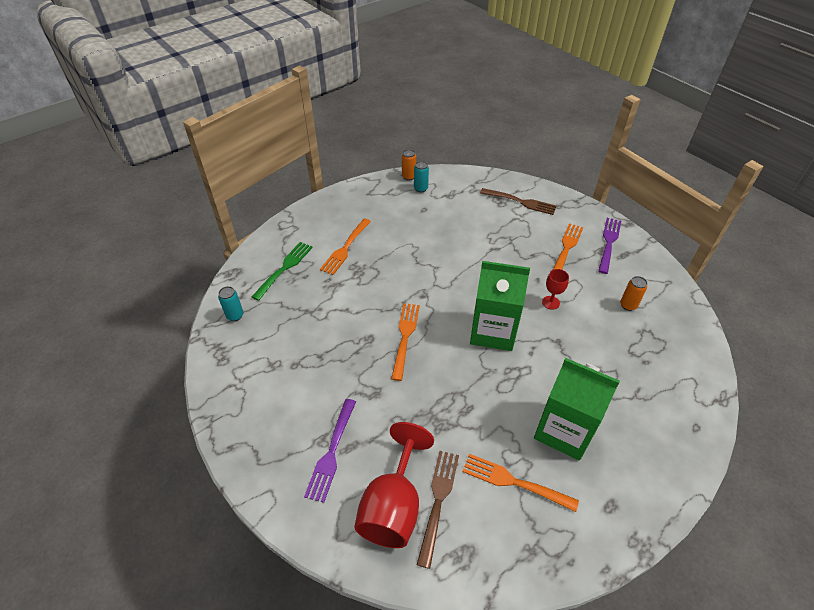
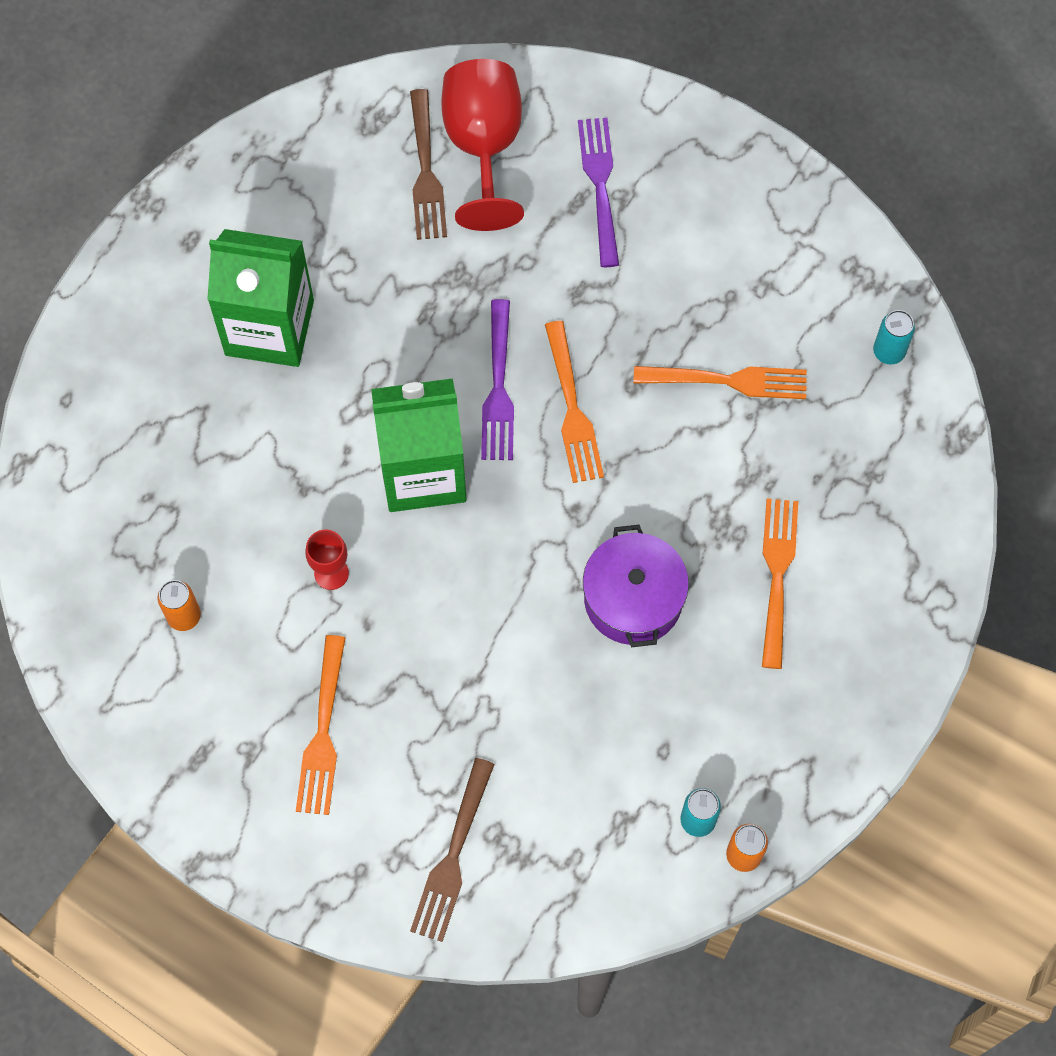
camera: 160 degrees right, 20 degrees up
(284, 269) = (867, 482): green fork -> none
(412, 257) = (633, 599): none -> purple pot
(515, 482) = (327, 229): orange fork -> orange fork (726, 381)
(520, 202) = (453, 855): brown fork -> brown fork turned 75 degrees counterclockwise
(609, 243) = (234, 781): purple fork -> purple fork (498, 386)

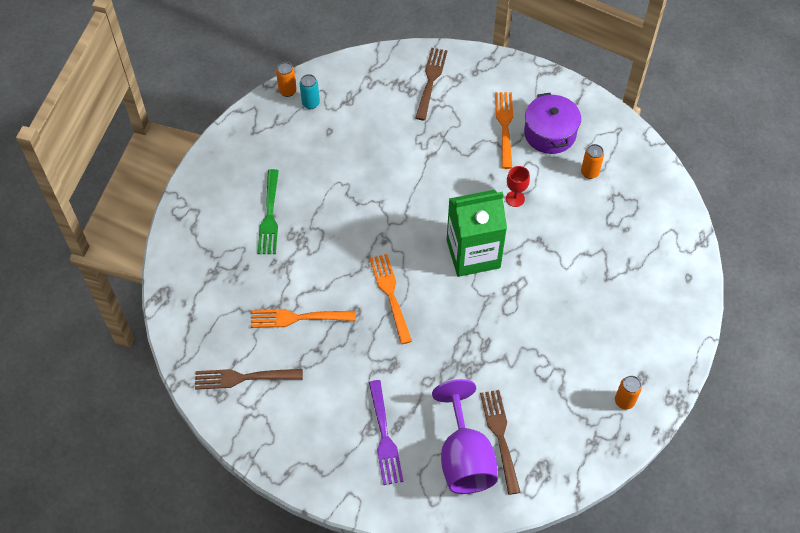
camera: 175 degrees right, 10 degrees down
(226, 208) = (624, 401): none -> orange can
(269, 327) = (579, 328): green carton -> none
(483, 146) = (464, 458): red goblet -> purple goblet
(498, 386) = (436, 304): purple fork -> none
(633, 599) = (348, 198): purple pot -> purple pot (550, 133)
(777, 576) = (269, 215): orange fork -> green fork
(814, 290) = (244, 377): none -> brown fork
(888, 352) = (200, 343): turquoise can -> none

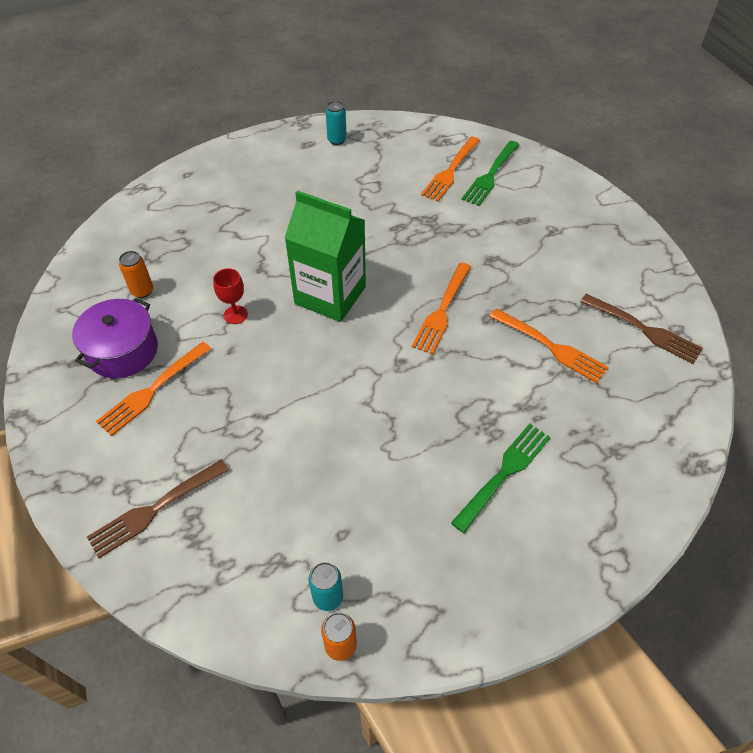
camera: 140 degrees left, 5 degrees down
(384, 435) = (543, 220): purple fork -> none
(464, 458) = (490, 175): purple goblet -> green fork
(500, 437) = (451, 170): brown fork -> orange fork
(624, 401) = (337, 140): orange can -> turquoise can

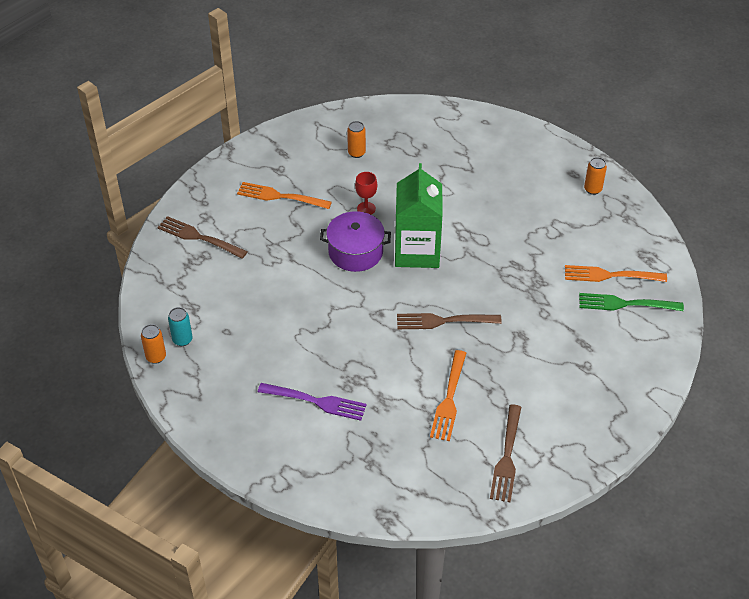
camera: 65 degrees right, 5 degrees down
(122, 351) = (302, 168): purple pot -> purple pot (355, 252)
(337, 140) = (592, 189): turquoise can -> orange can
(442, 310) = (444, 321): orange fork -> brown fork
(503, 474) = (315, 401): green fork -> purple fork

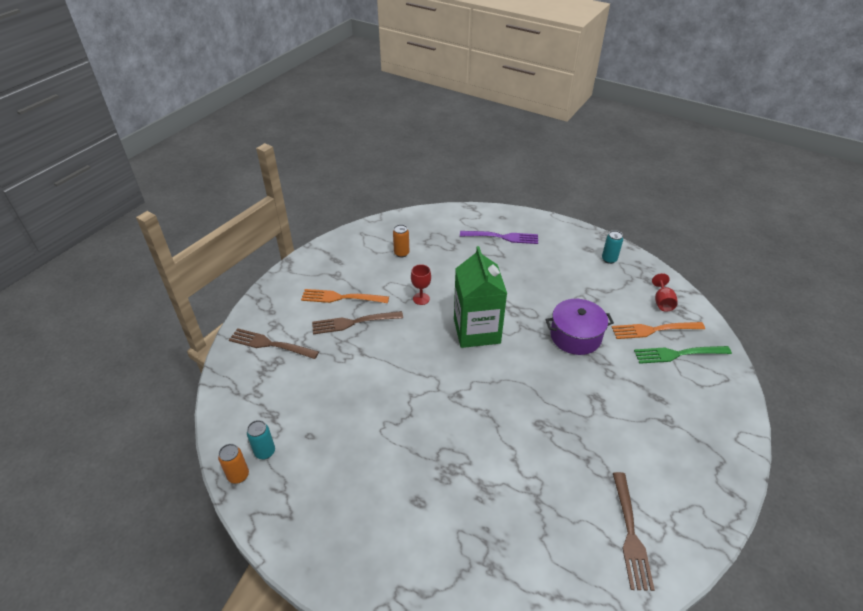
camera: 10 degrees left, 5 degrees down
(315, 401) = (415, 501): purple fork -> purple fork (502, 237)
(355, 252) = (421, 339): purple pot -> purple pot (575, 336)
(444, 321) = (521, 393): brown fork -> brown fork (354, 322)
(449, 398) = (550, 475): orange fork -> none
(592, 189) = (609, 259): orange can -> turquoise can
(633, 246) = (662, 302): none -> red goblet

